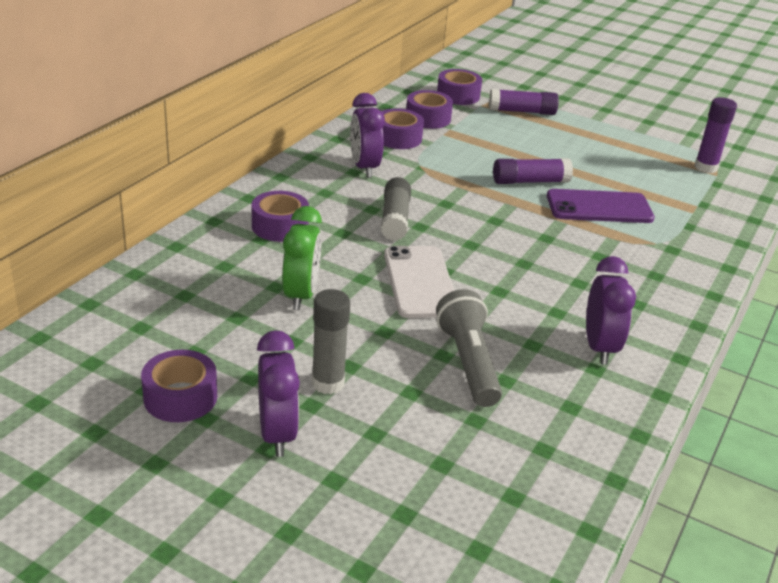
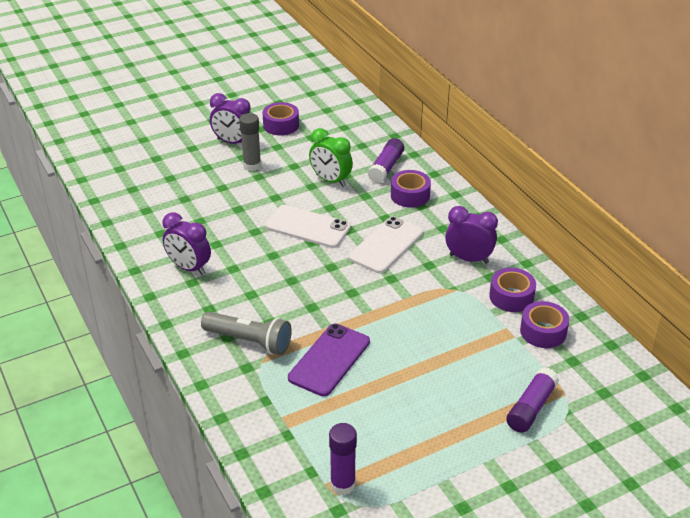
camera: 125 degrees right, 5 degrees up
(395, 219) = (386, 245): grey glue stick -> white phone
(458, 95) = (588, 376): purple tape -> none
(468, 363) = (224, 214): grey flashlight -> grey flashlight (249, 341)
(530, 181) = (394, 340): purple glue stick -> purple glue stick (386, 167)

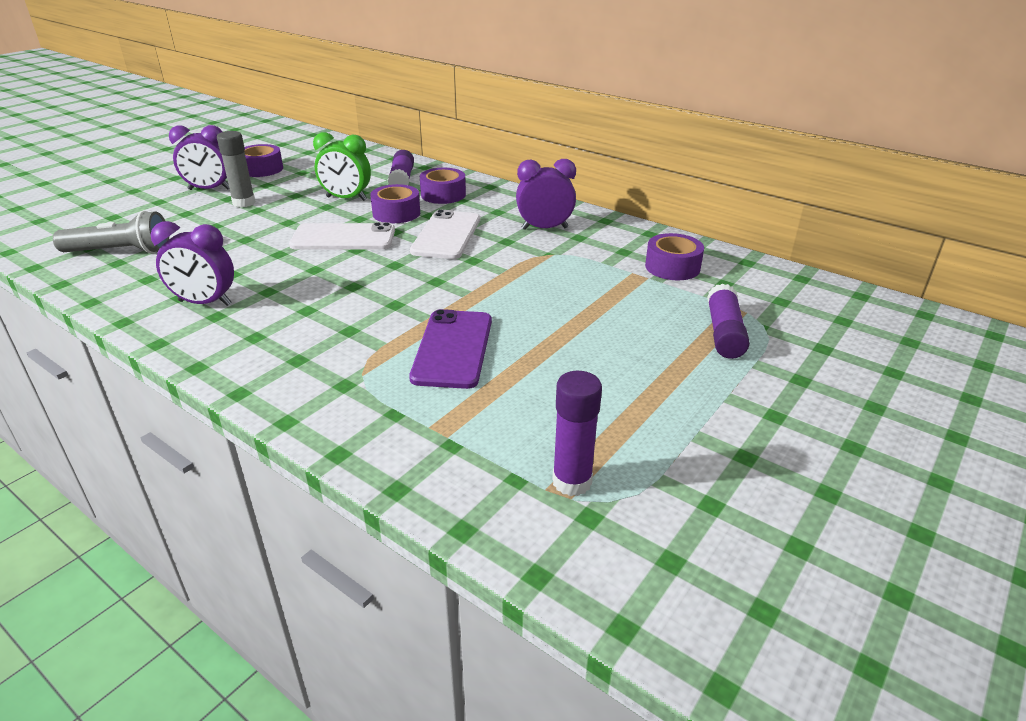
camera: 25 degrees left, 5 degrees down
(249, 341) = (331, 356): grey flashlight -> grey flashlight (120, 252)
(511, 297) = (614, 247): purple tape -> purple tape (396, 213)

